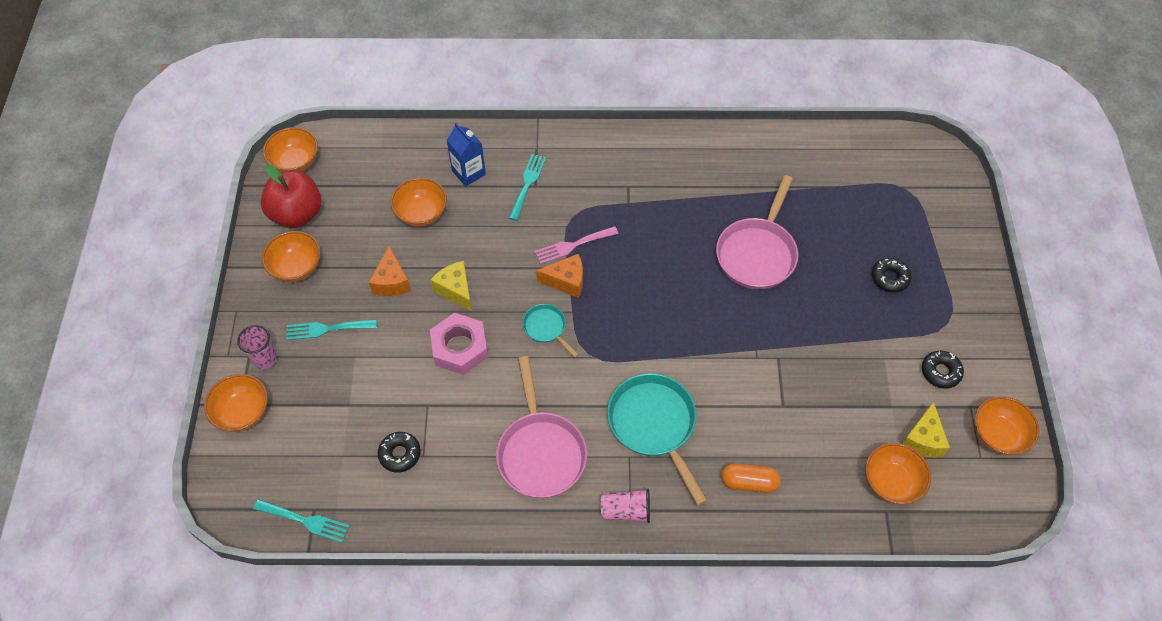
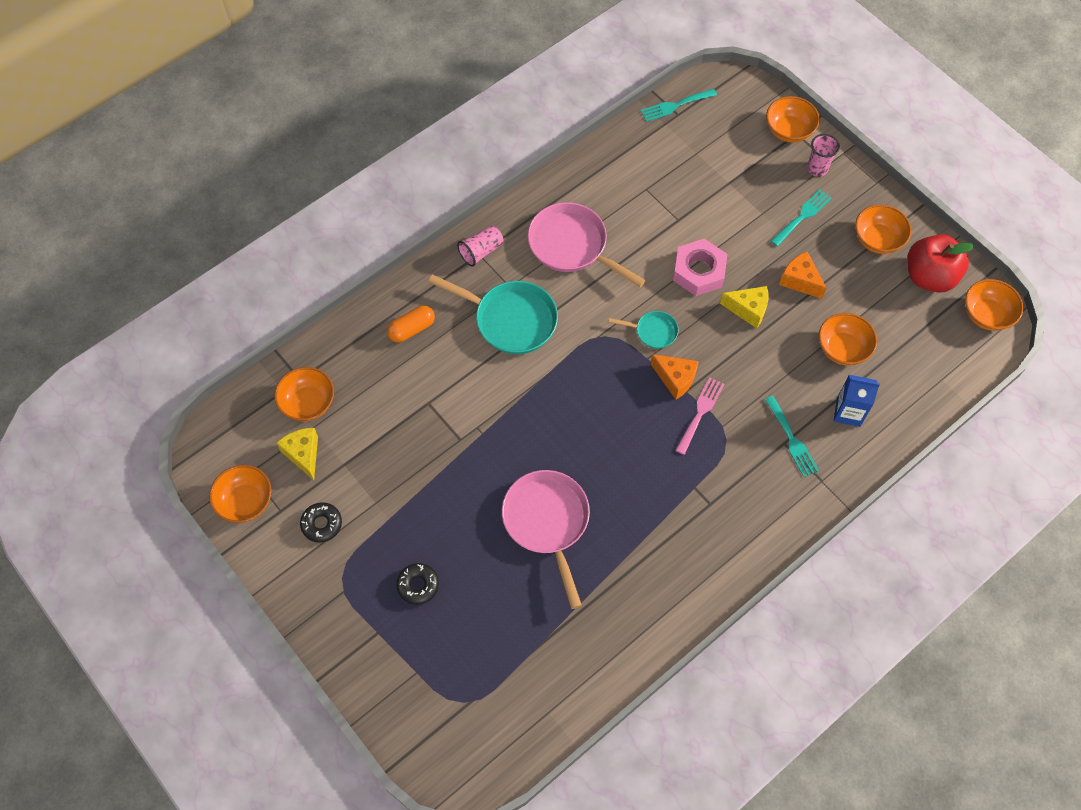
camera: 140 degrees right, 5 degrees up
(400, 454) = (661, 179): black donut -> none
(566, 281) = (675, 379): orange cheese -> orange cheese turned 105 degrees counterclockwise

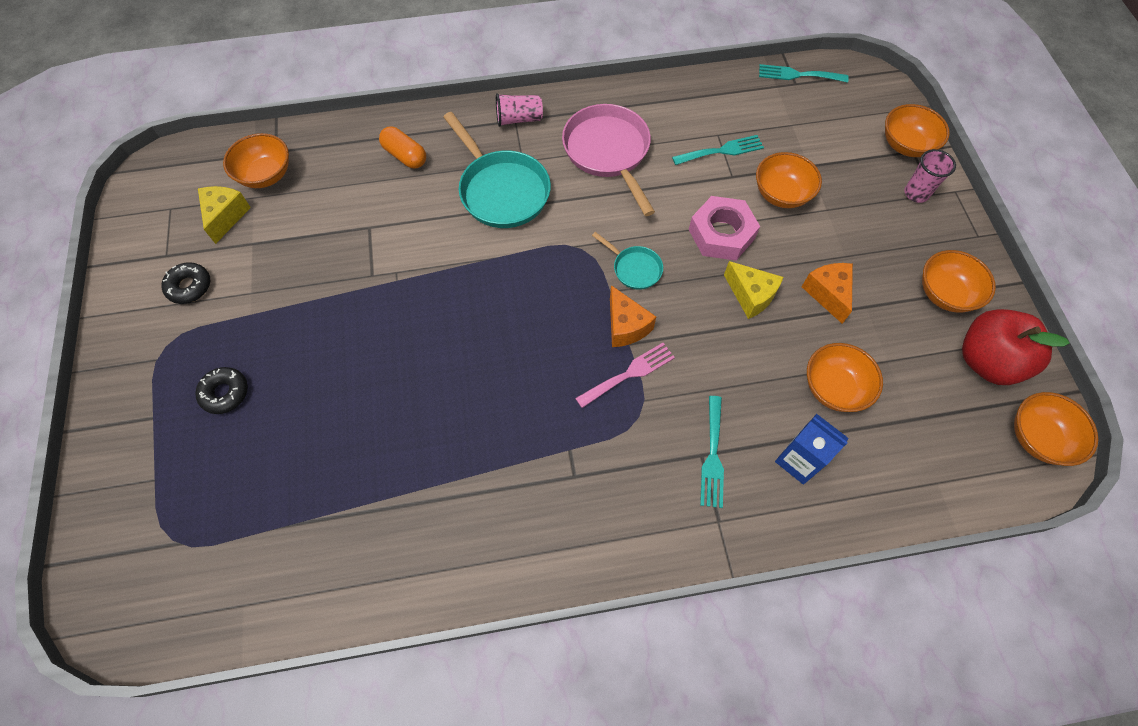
camera: 30 degrees right, 0 degrees up
(245, 502) = (144, 232): orange bowl -> orange bowl (781, 194)
(411, 329) = (405, 156): orange capsule -> orange capsule turned 45 degrees clockwise
(547, 522) = (393, 401): pink pan -> none
(802, 216) = (871, 232): turquoise fork -> turquoise fork (722, 151)

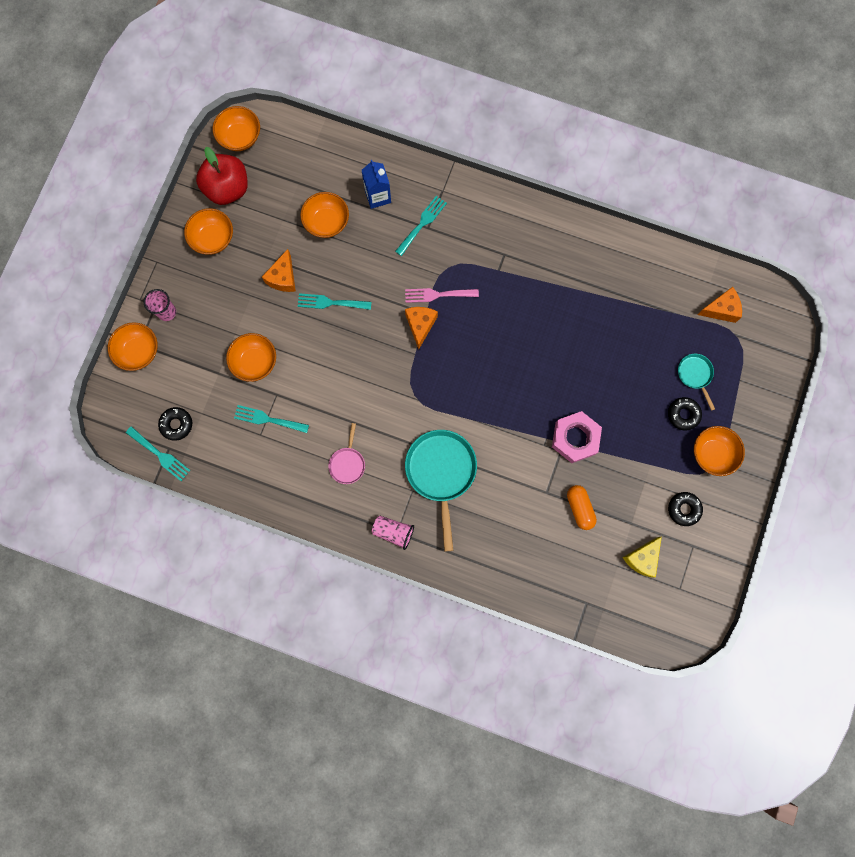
camera: 150 degrees left, 15 degrees up
(212, 570) = (721, 309): none -> orange cheese
(266, 175) = (601, 582): orange bowl -> orange bowl (712, 453)
(405, 156) = (493, 543): orange capsule -> orange capsule (579, 508)
(608, 152) = (347, 463): pink pan -> pink pan, size x0.51
(634, 268) = (389, 361): turquoise pan -> turquoise pan (695, 375)
(721, 234) = (317, 355): pink nut -> pink nut (575, 438)
(751, 295) = (330, 302): yellow cheese -> turquoise fork
(807, 104) = (176, 424): none -> black donut

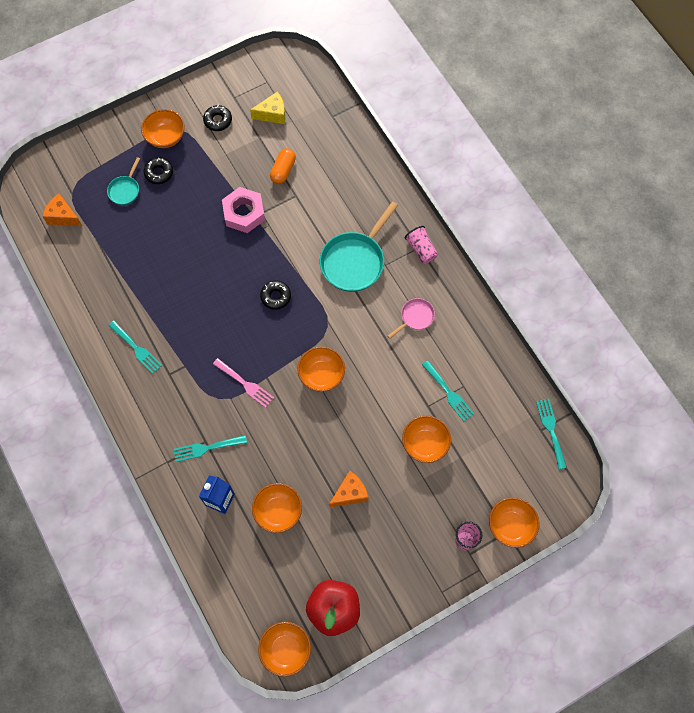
camera: 140 degrees left, 10 degrees down
(176, 424) = (522, 443): black donut -> black donut (276, 296)
(213, 238) = (380, 574): orange bowl -> orange bowl (321, 375)
(330, 302) = (330, 443): turquoise fork -> turquoise fork (136, 349)
(420, 325) = (278, 372): orange cheese -> none

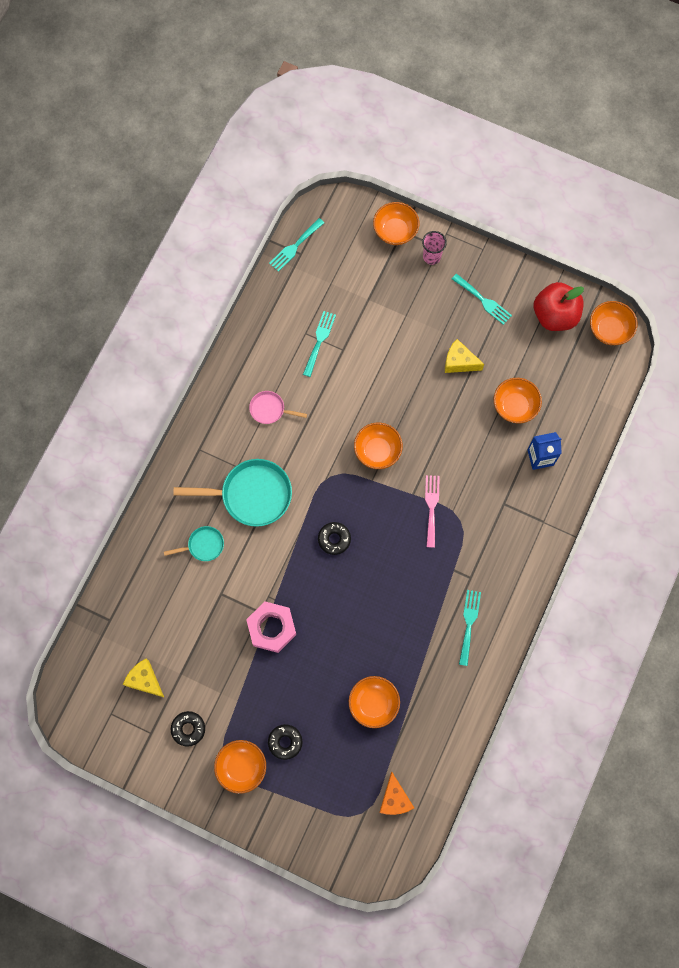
camera: 125 degrees left, 5 degrees up
(125, 190) = (326, 761): turquoise pan -> turquoise pan (203, 545)
(206, 448) = (508, 498): turquoise fork -> turquoise fork (483, 300)
(283, 170) = (201, 624): orange capsule -> none
(350, 493) = (459, 362): orange cheese -> yellow cheese
(421, 249) = (200, 446): pink cup -> none
(425, 444) = (376, 332): orange bowl -> orange bowl (373, 703)

